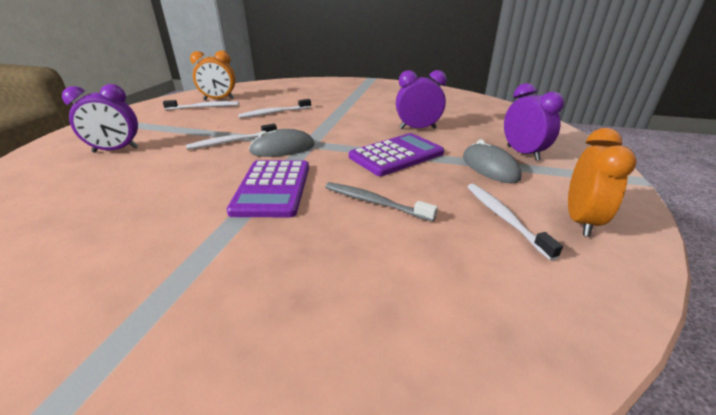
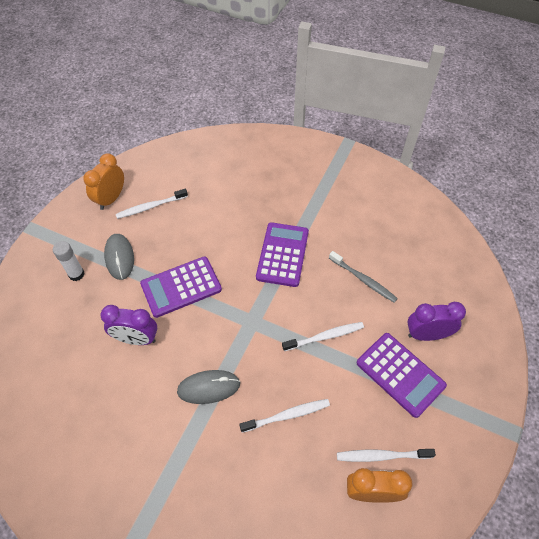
camera: 170 degrees left, 25 degrees up
(165, 131) = (400, 374): none -> purple calculator
(282, 148) = (276, 314): grey mouse -> grey mouse (209, 387)
(374, 202) = (218, 230): grey toothbrush -> grey toothbrush (363, 280)
(504, 218) = (150, 207): white toothbrush -> white toothbrush turned 75 degrees clockwise
(522, 153) = (76, 274): purple clock -> white glue stick

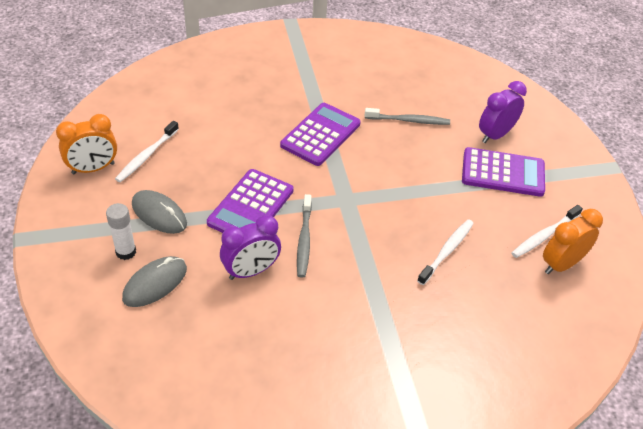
camera: 40 degrees left, 10 degrees down
(111, 199) = (93, 168): orange clock -> orange clock turned 105 degrees counterclockwise
(192, 337) = (304, 240): none -> grey toothbrush
(209, 387) = (360, 270): grey mouse -> grey mouse (155, 283)
(282, 254) = (320, 134): purple calculator -> purple calculator turned 60 degrees clockwise
(325, 336) = (419, 178): white toothbrush -> none

